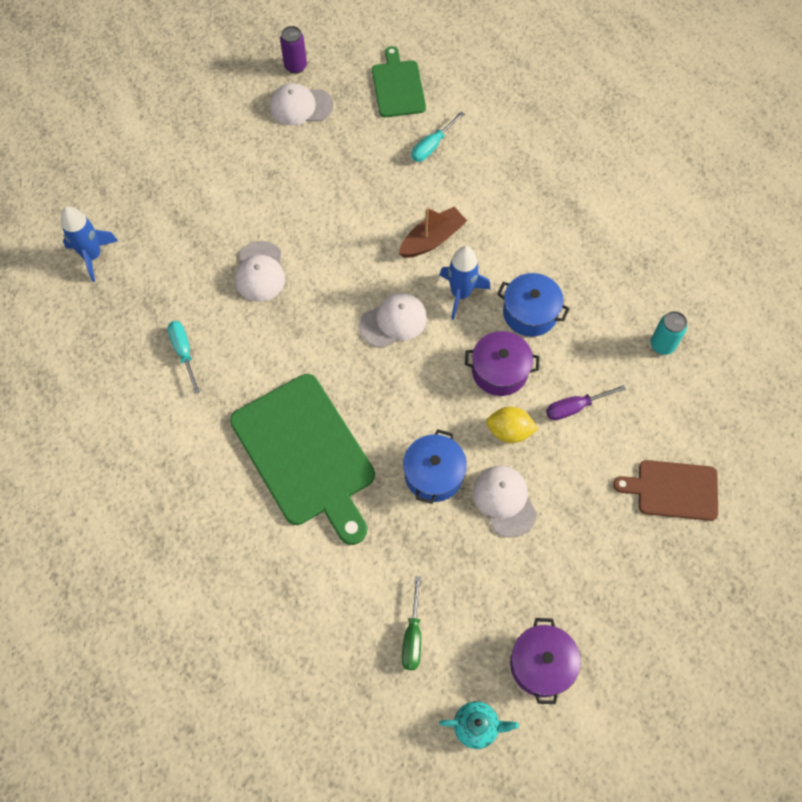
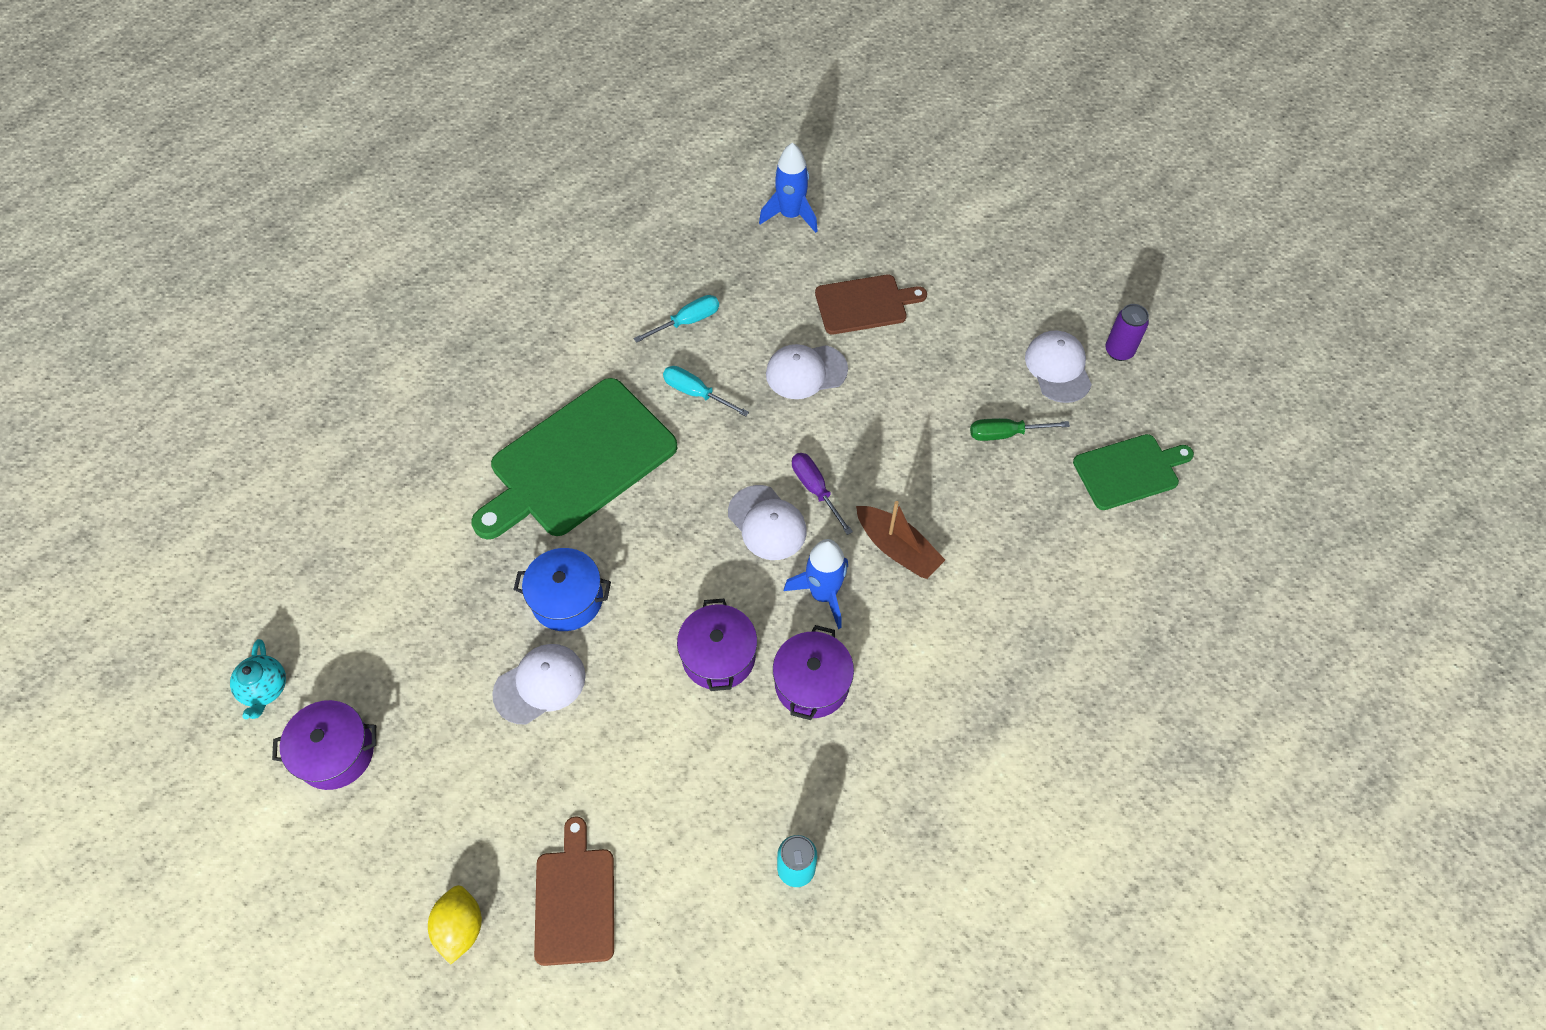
camera: 80 degrees right, 5 degrees down
(204, 219) = (864, 304): none -> brown cutting board
(412, 636) = (368, 606): green screwdriver -> green screwdriver (1005, 434)
(432, 146) = (1044, 526): turquoise screwdriver -> turquoise screwdriver (696, 393)
(509, 431) = (635, 678): yellow lemon -> yellow lemon (460, 927)
(530, 313) = (812, 683): blue pot -> purple pot
(574, 407) = (680, 756): purple screwdriver -> purple screwdriver (815, 489)

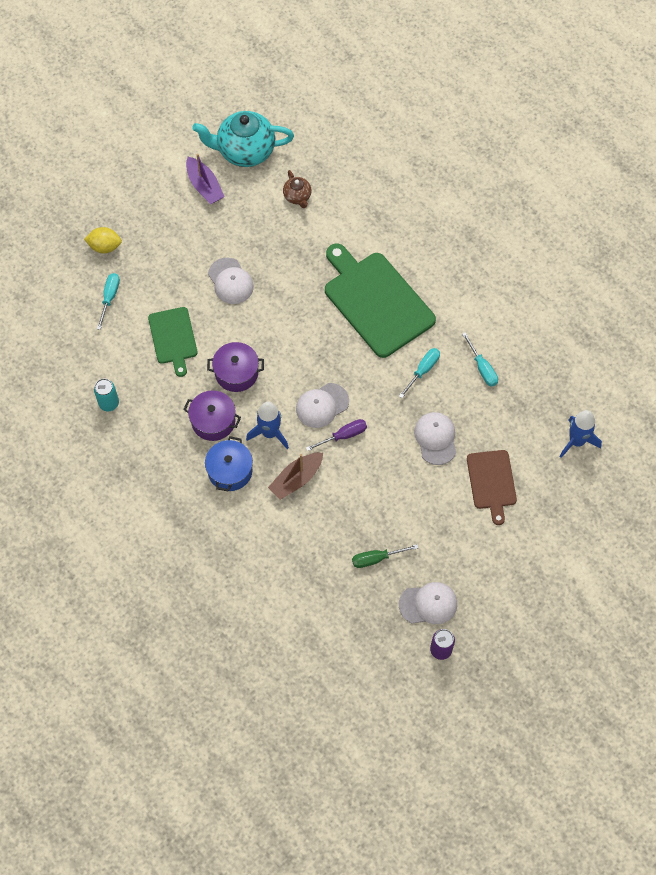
camera: 95 degrees right, 5 degrees up
(265, 688) = (245, 151): turquoise teapot -> turquoise teapot, size x2.06
(336, 752) = (204, 186): purple pot -> purple boat
(372, 592) = (297, 197): none -> brown teapot
(567, 599) = (282, 295): blue pot -> blue pot (230, 471)
(575, 900) = (109, 297): brown cutting board -> turquoise screwdriver
(1005, 434) = (376, 558): green screwdriver -> green screwdriver turned 105 degrees counterclockwise
(1129, 471) = (340, 634): green cutting board -> green cutting board (173, 338)

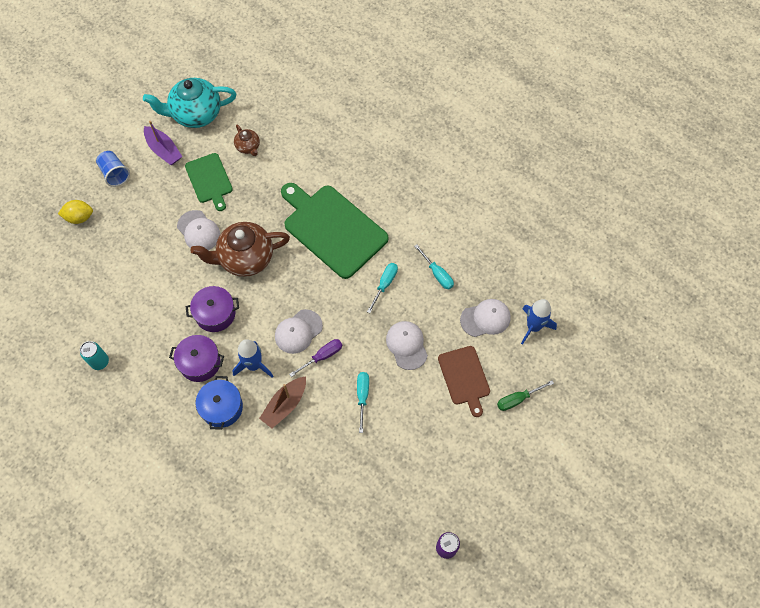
camera: 10 degrees left, 0 degrees up
(109, 297) = (89, 263): turquoise screwdriver -> turquoise screwdriver (362, 396)
(148, 204) = (115, 174): none -> blue cup
(173, 338) = (153, 291): green cutting board -> green cutting board (209, 180)
(277, 319) = (245, 258): none -> brown teapot
(376, 558) = (371, 469): green screwdriver -> green screwdriver (517, 399)
(428, 604) = (426, 505): white cap -> white cap (485, 318)

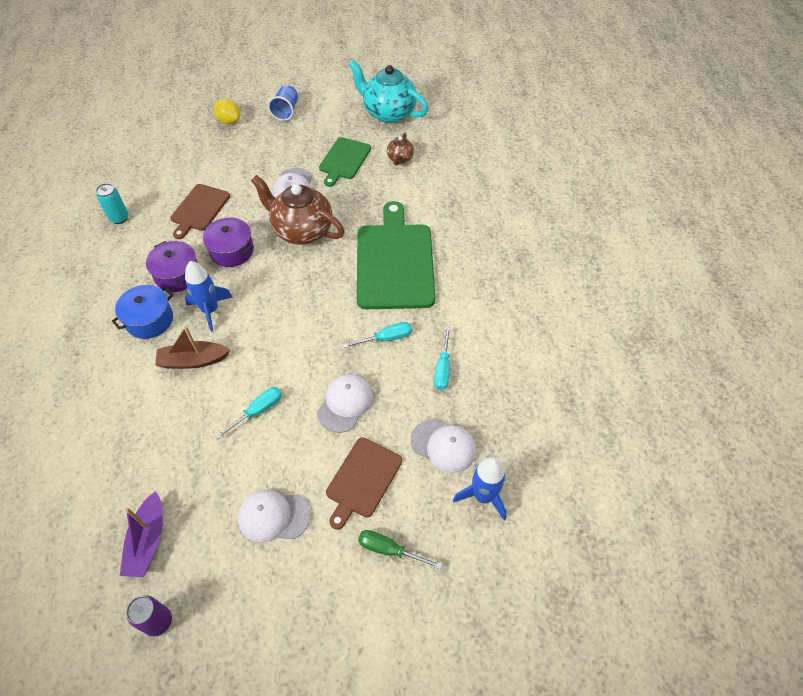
camera: 45 degrees right, 10 degrees down
(151, 305) = (199, 209): none -> brown cutting board
(164, 150) = (337, 119): purple boat -> purple boat (148, 541)
(298, 331) = (273, 315): white cap -> white cap (273, 516)
(322, 356) = (267, 350): purple screwdriver -> none

